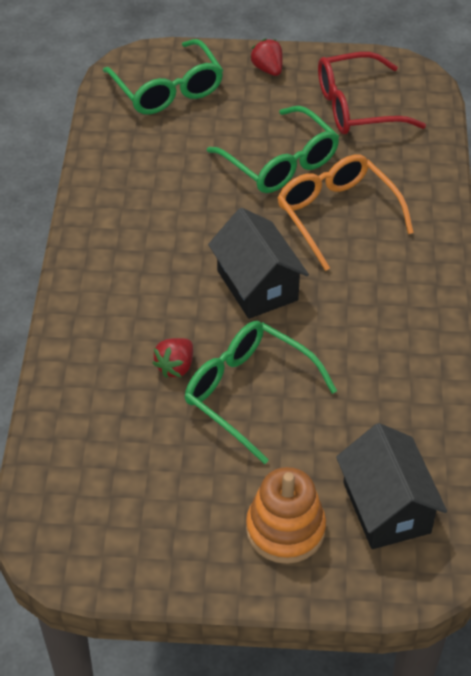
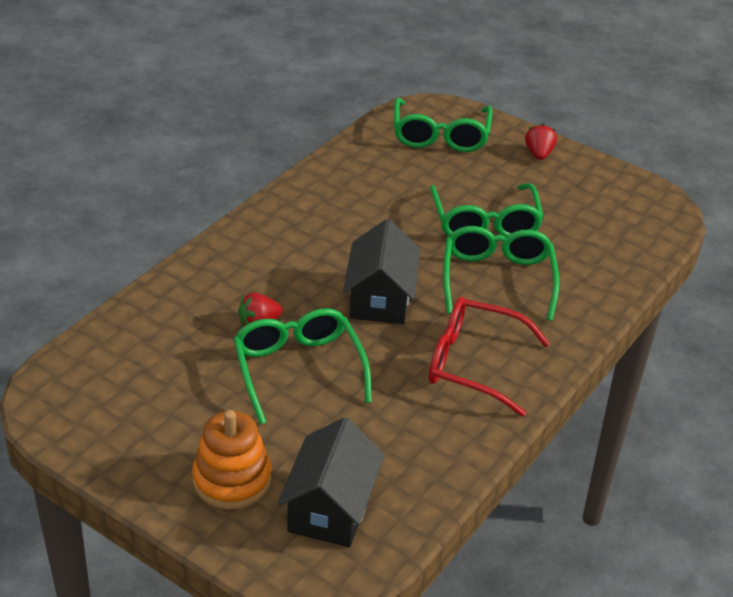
camera: 30 degrees right, 10 degrees down
(336, 215) = (497, 279): orange glasses -> green glasses
(356, 107) = (591, 210): red glasses -> red glasses (473, 364)

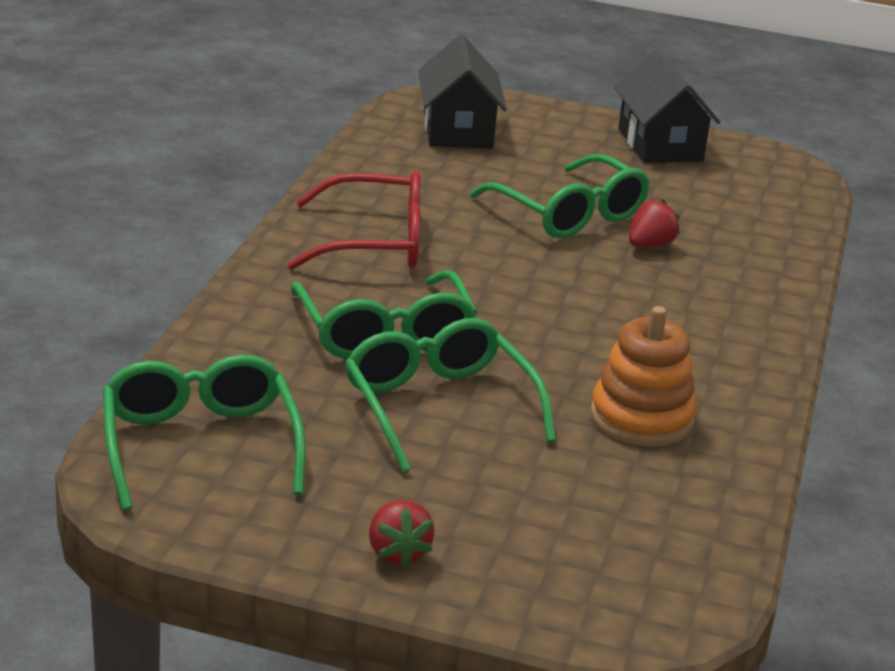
camera: 160 degrees right, 10 degrees down
(232, 479) = (561, 137): orange stacking toy -> orange stacking toy (641, 418)
(380, 299) = (528, 289): black house -> black house (660, 145)
(440, 136) = (602, 554): green glasses -> green glasses (200, 445)

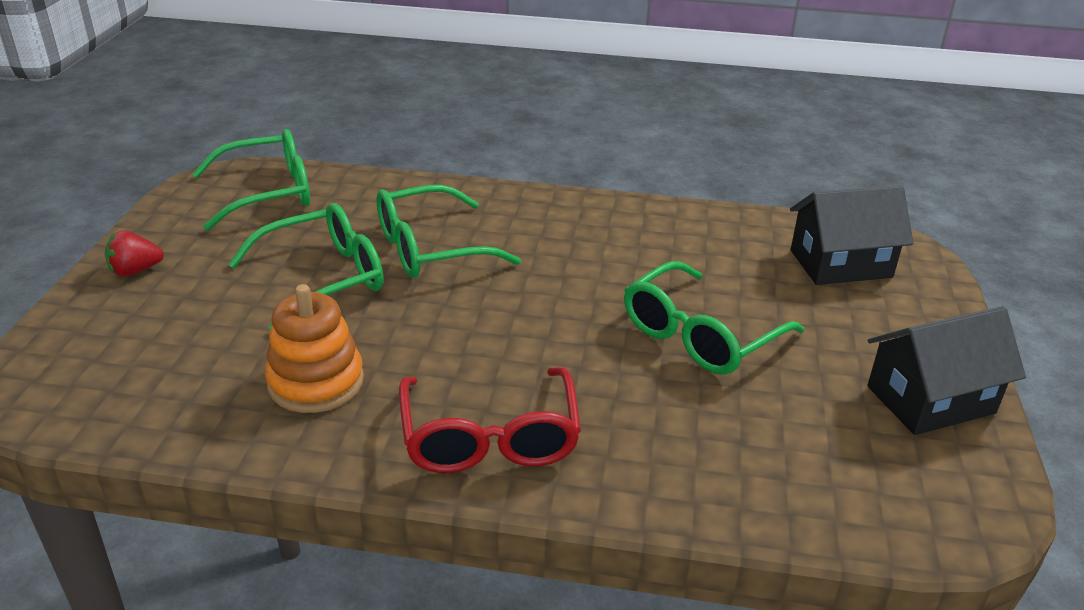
camera: 85 degrees right, 5 degrees up
(375, 242) = (579, 235): red glasses -> red glasses (490, 438)
(649, 245) = (659, 389): red strawberry -> none

